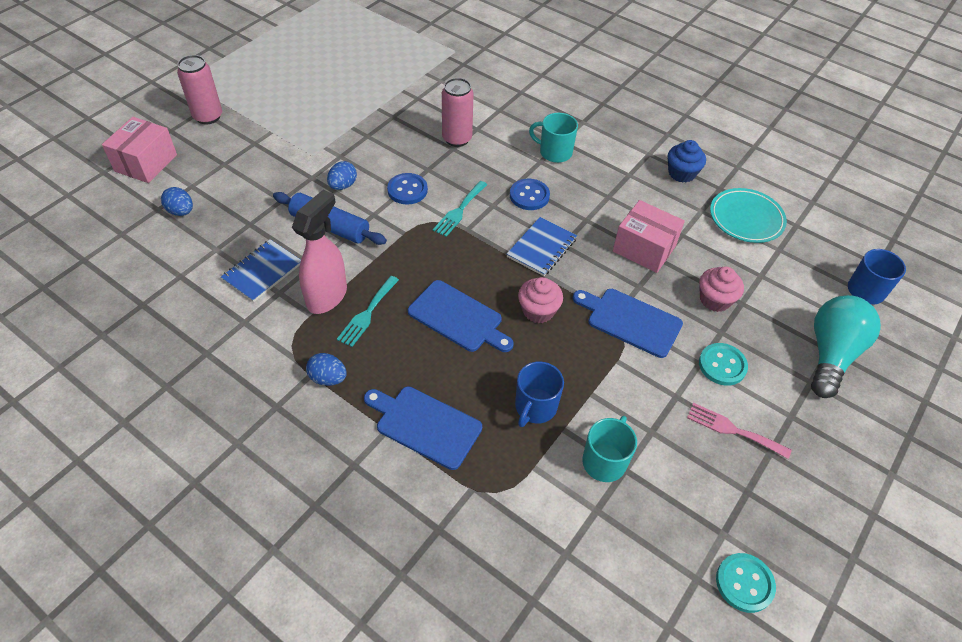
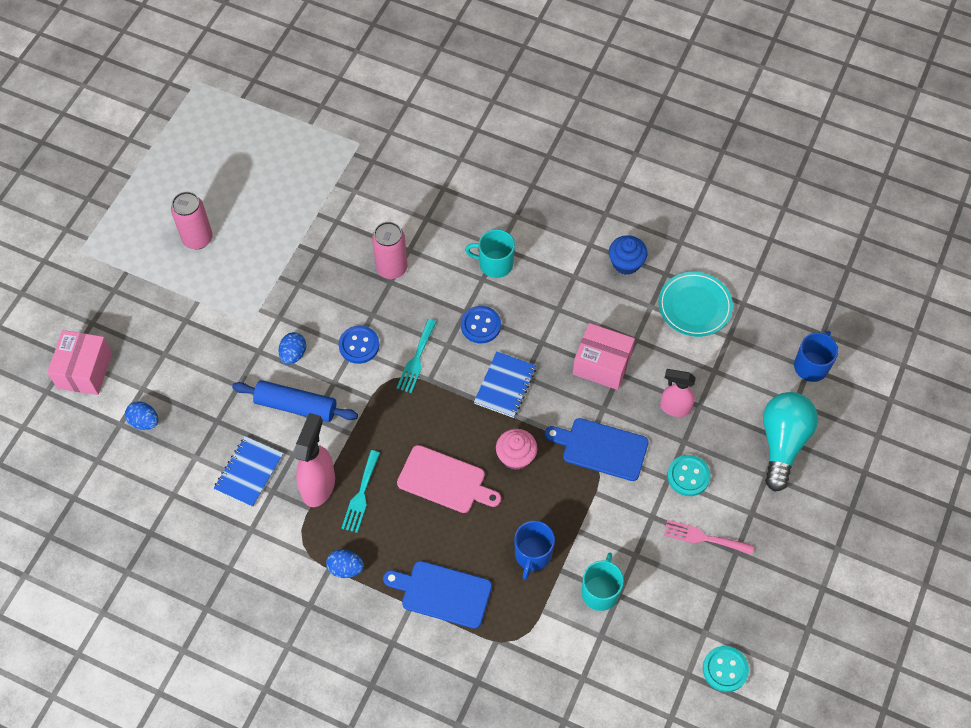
camera: 10 degrees left, 10 degrees up
(208, 117) = (124, 296): pink can -> pink can (197, 239)
(458, 318) = (445, 480): blue cutting board -> pink cutting board
(715, 299) = (674, 408): pink cupcake -> pink spray bottle

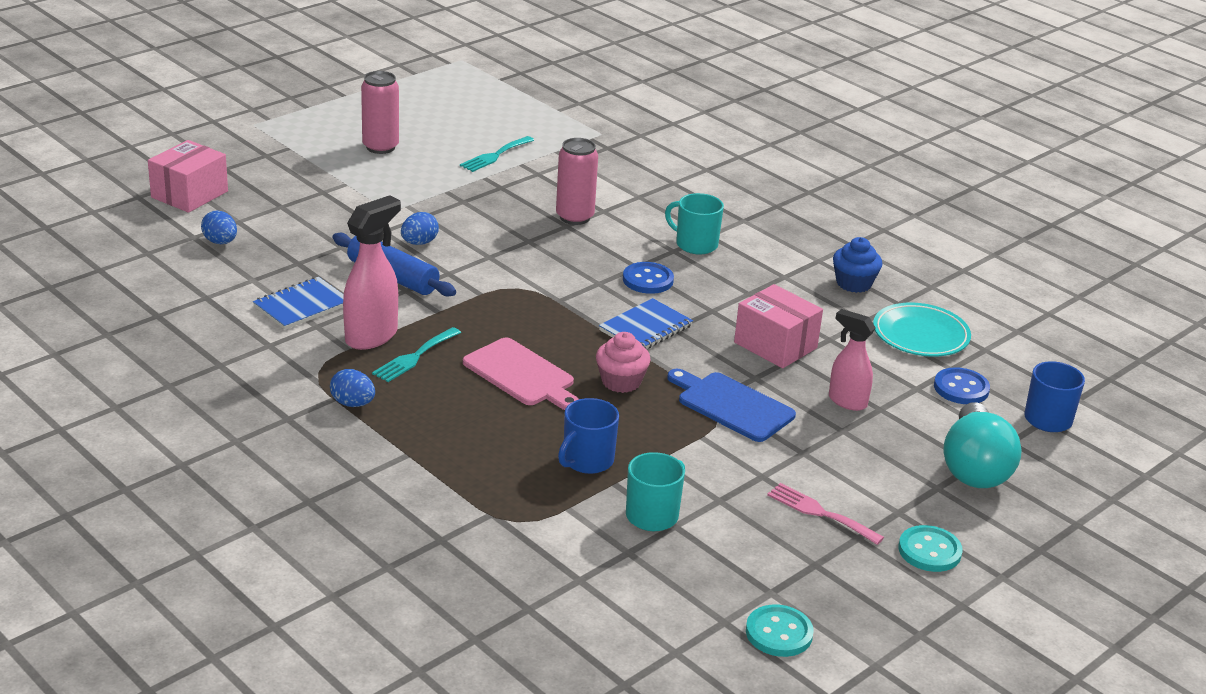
camera: 20 degrees right, 30 degrees down
(359, 345) = (497, 256): blue button -> blue button (961, 388)
(416, 359) = (555, 282): turquoise fork -> turquoise fork (495, 155)
(442, 593) = (452, 457): blue cutting board -> none
(688, 476) = (831, 458): turquoise button -> turquoise button (929, 551)
(782, 443) = (974, 467): turquoise light bulb -> turquoise light bulb turned 150 degrees clockwise

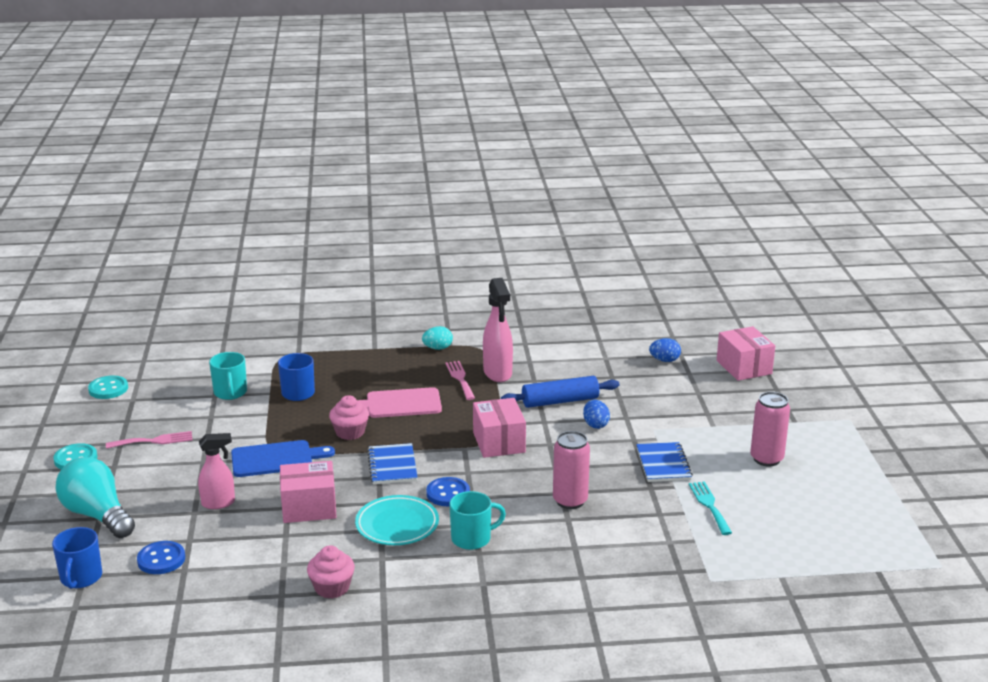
camera: 130 degrees right, 5 degrees down
(302, 306) = (557, 363): blue notebook -> blue notebook (663, 464)
(352, 404) = (437, 348): blue egg -> turquoise egg
(414, 357) = (460, 379): turquoise fork -> pink fork
(522, 284) = (499, 442): none -> pink box
(854, 283) = (332, 588): blue cupcake -> pink cupcake
(920, 335) = (234, 580): turquoise plate -> turquoise plate (397, 525)

